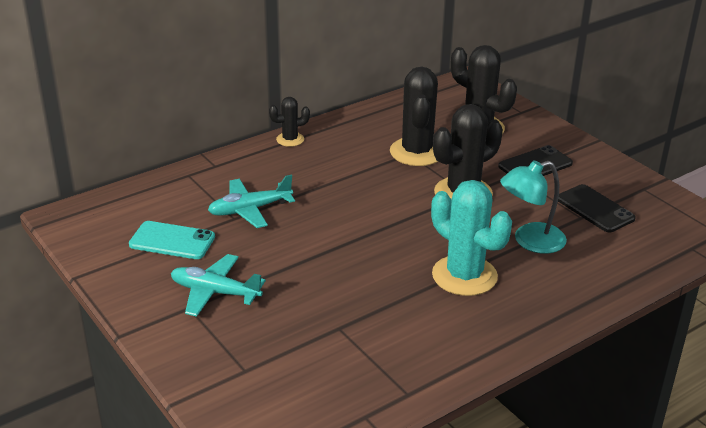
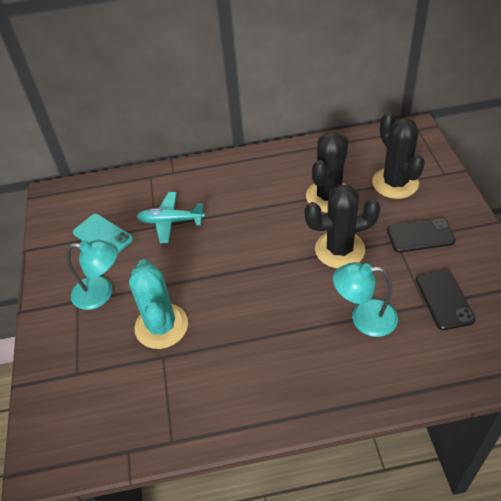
camera: 30 degrees right, 15 degrees up
(215, 292) = (101, 293): turquoise plane -> turquoise lamp
(290, 139) = (240, 160): black cactus -> none
(464, 276) = (287, 337): turquoise cactus -> turquoise cactus (161, 326)

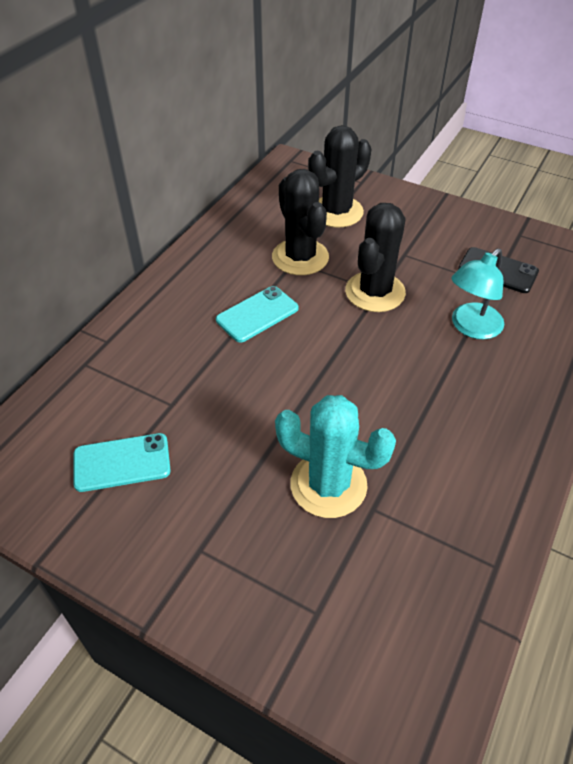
camera: 55 degrees left, 0 degrees up
(101, 293) = (215, 516): turquoise lamp -> none
(171, 221) = (181, 387): turquoise plane -> none
(257, 212) = (257, 314): none -> turquoise phone
(395, 183) = (336, 212): black cactus -> black cactus turned 60 degrees counterclockwise
(420, 235) = (414, 238): black phone -> none

